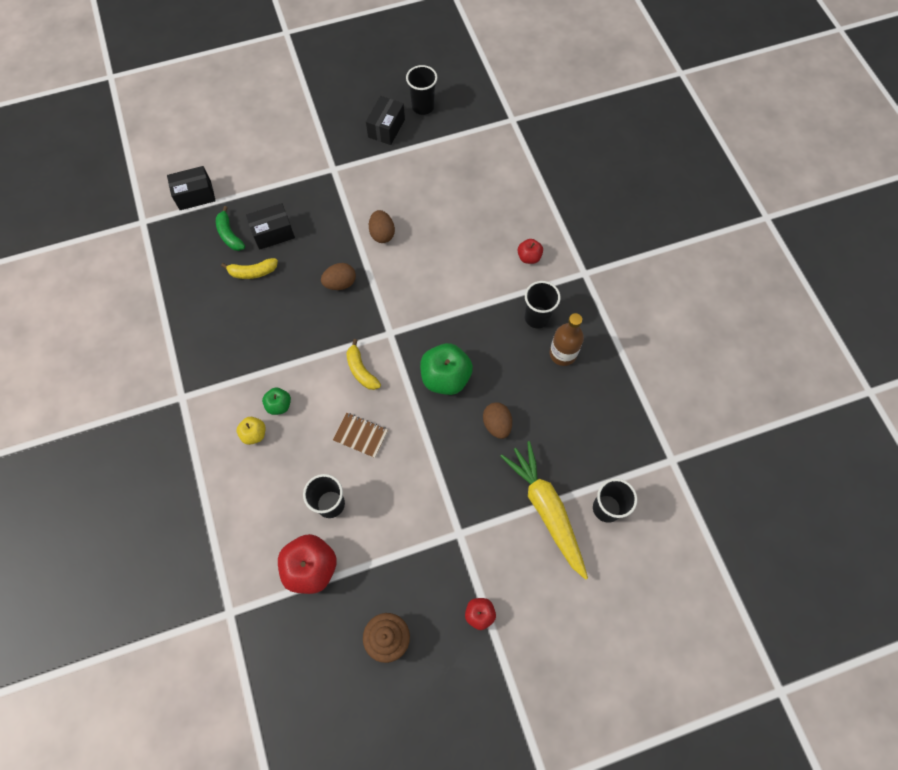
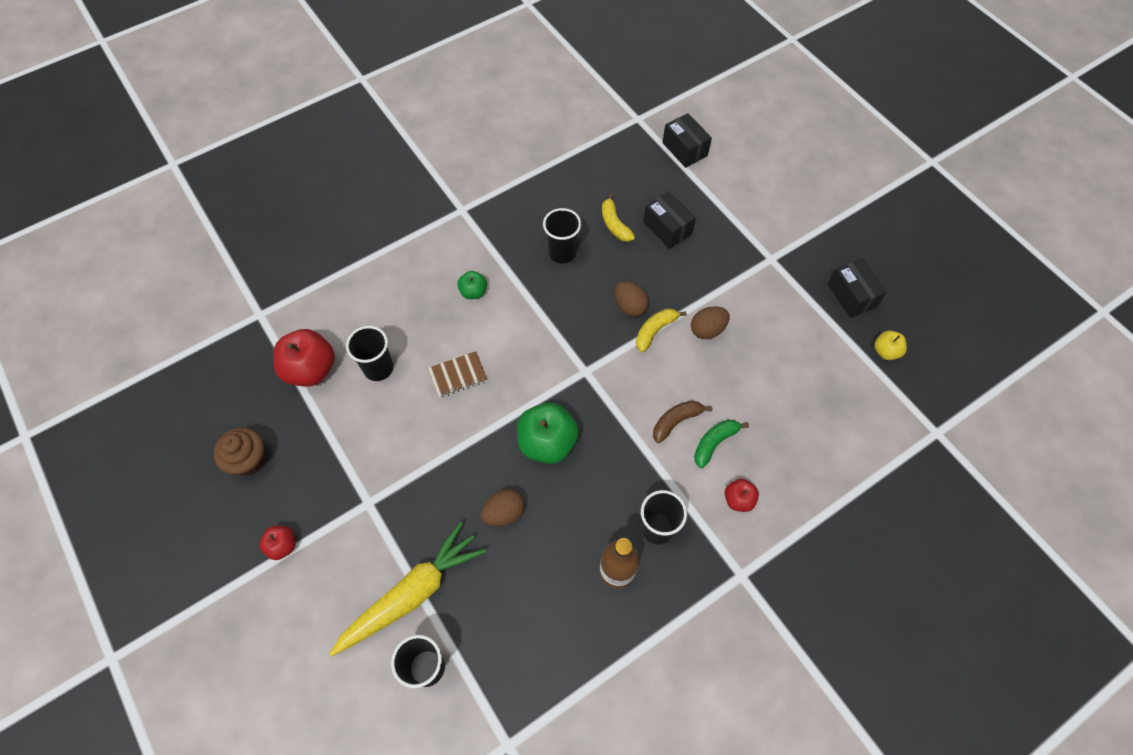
camera: 75 degrees right, 5 degrees down
(229, 234) = (650, 191): green banana -> green banana (714, 443)
(254, 434) = (438, 280): yellow apple -> yellow apple (885, 351)
(360, 435) = (458, 375): brown notebook -> brown notebook turned 60 degrees clockwise
(361, 370) = (532, 355): yellow banana -> yellow banana (655, 331)
(386, 128) = (851, 295): black box -> black box turned 60 degrees clockwise
(423, 106) = (902, 325): black cup -> black cup (562, 253)
(455, 279) = (676, 421): none -> brown banana

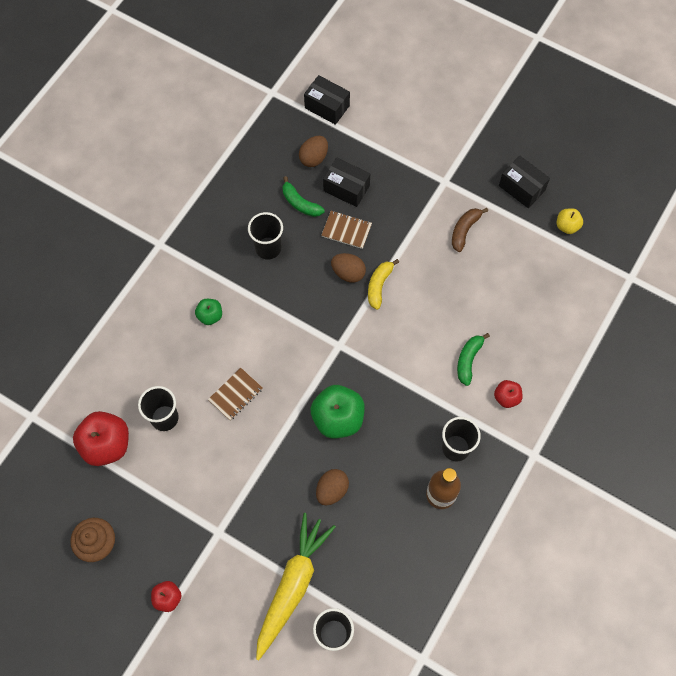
camera: 25 degrees left, 5 degrees up
(614, 224) = (300, 203): yellow banana -> green banana
(648, 266) = (346, 230): none -> brown notebook
(676, 421) = (431, 355): brown banana -> brown banana (464, 230)
(707, 330) = (420, 267): brown egg -> brown egg (314, 158)

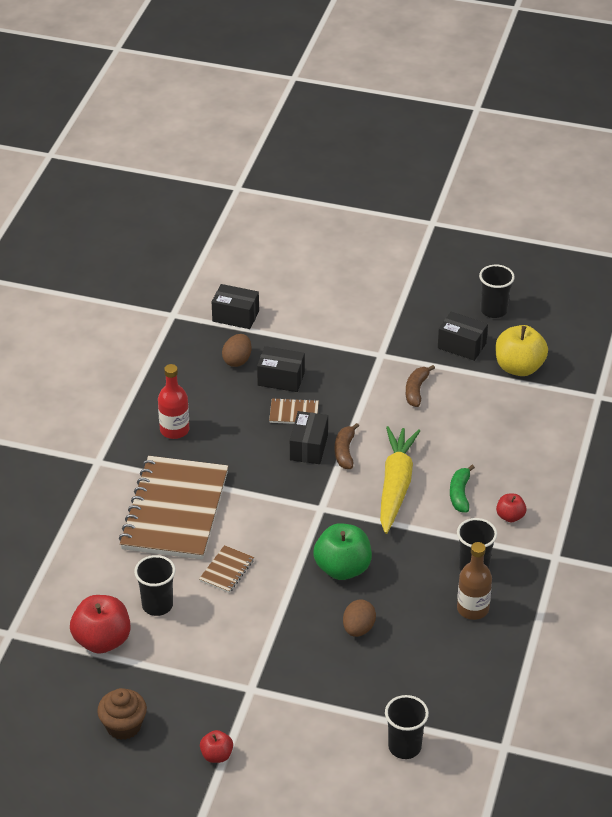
camera: 15 degrees left, 25 degrees down
(210, 316) = (175, 510): green apple -> brown notebook
(235, 224) = (174, 430): none -> red bottle
(268, 248) = (216, 443): black cup -> black cup (493, 310)
(292, 585) = (346, 716): yellow carrot -> yellow carrot (395, 485)
(300, 203) = (236, 400): green banana -> none
(348, 273) = (309, 447): brown egg -> black box
(379, 286) = (345, 451): yellow banana -> brown banana
(567, 226) = (519, 367): yellow apple -> yellow apple, size x1.89

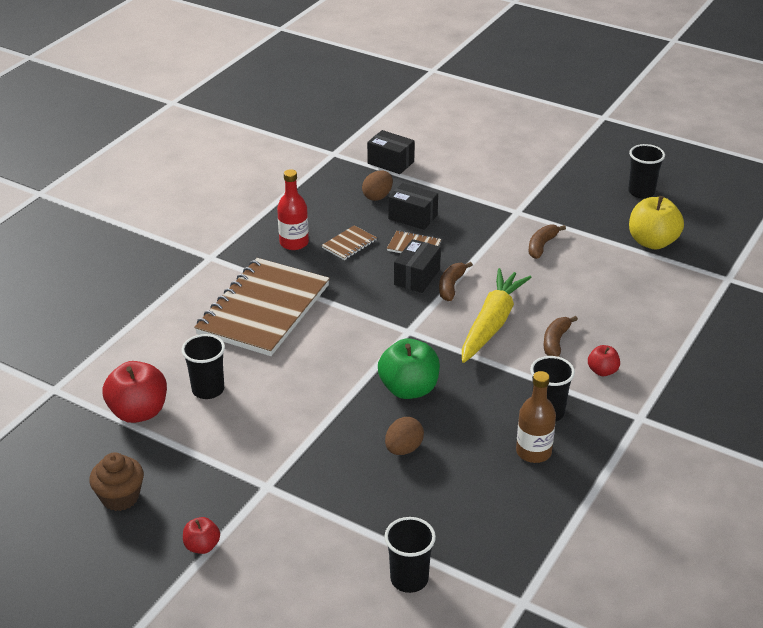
camera: 15 degrees right, 5 degrees down
(226, 570) = (291, 370): brown notebook -> brown notebook (349, 244)
(460, 494) = (555, 342): green banana -> brown banana
(462, 346) = (600, 216): black box -> none

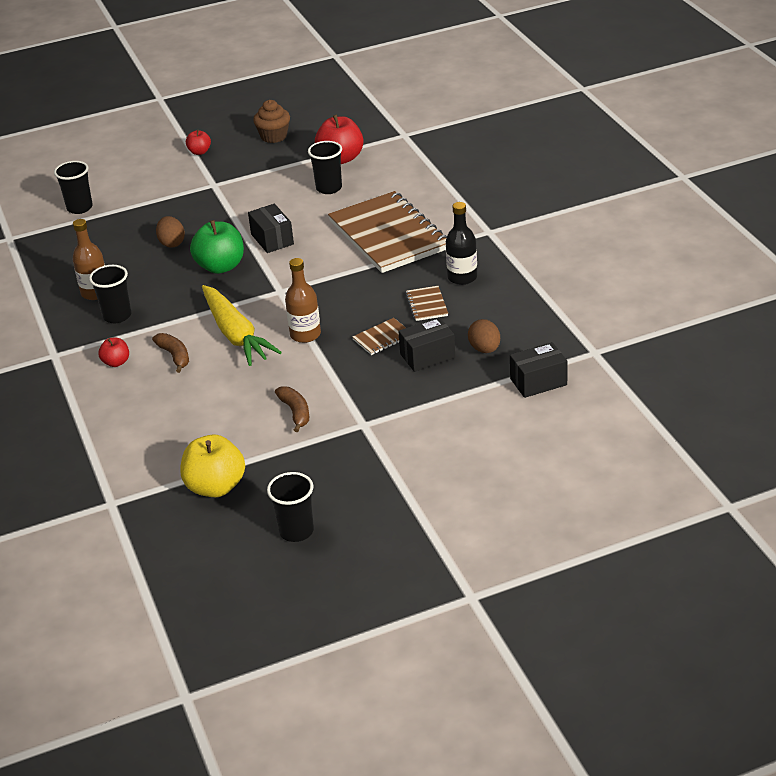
camera: 130 degrees right, 0 degrees up
(294, 243) = (462, 277): red bottle -> black bottle
(417, 277) = (339, 322): black box -> black box (272, 239)
(451, 286) = (305, 334): brown banana -> brown bottle

